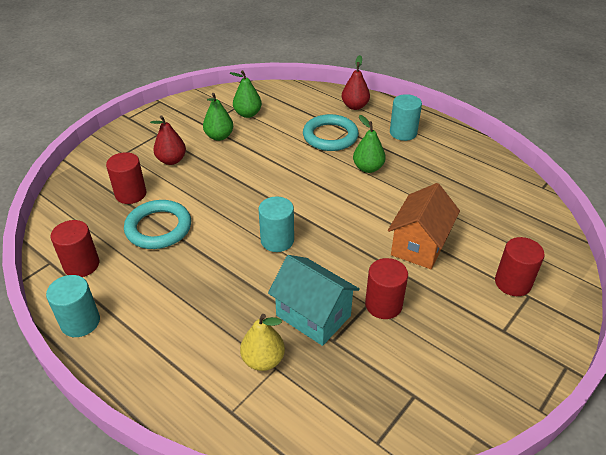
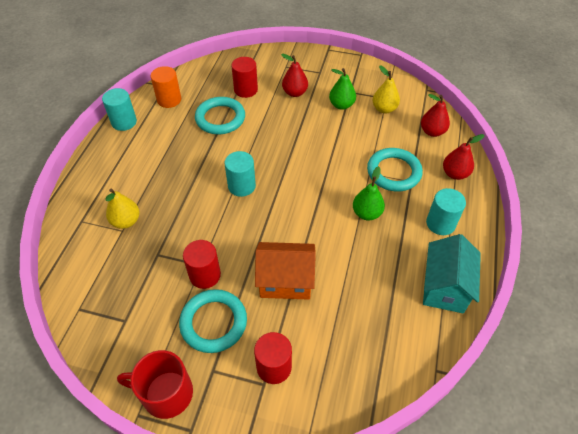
camera: 65 degrees right, 10 degrees up
(81, 265) = (169, 100): red cylinder -> orange cylinder
(248, 114) = (384, 109): green pear -> yellow pear
(298, 99) = (432, 132): none -> red pear
(313, 315) = (176, 235): turquoise house -> turquoise house (444, 287)
(447, 314) = (213, 322): none -> turquoise ring
(520, 377) = (166, 393): none -> red mug

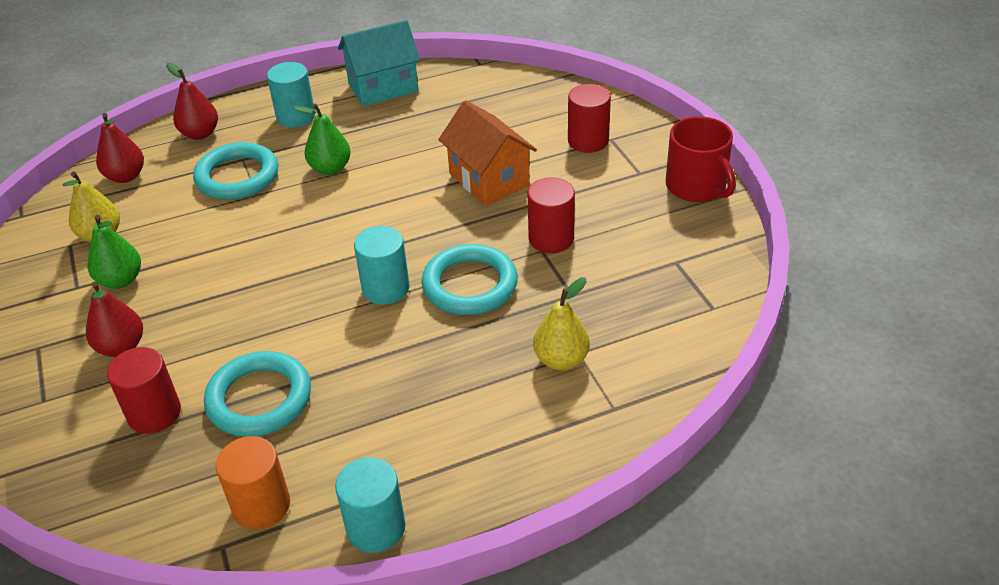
camera: 125 degrees left, 10 degrees down
(213, 322) = (595, 199): turquoise ring -> turquoise ring (470, 285)

